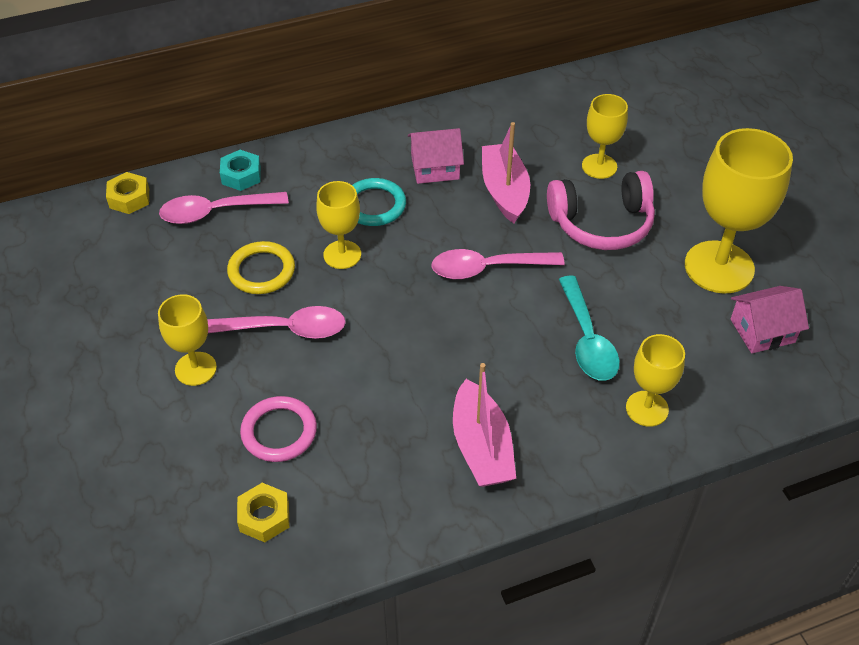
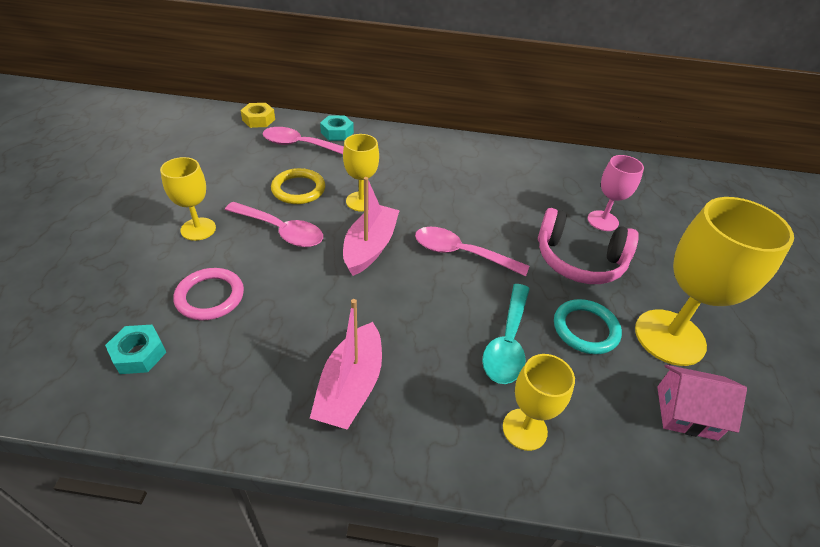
camera: 25 degrees right, 5 degrees down
(264, 517) = (139, 354): yellow nut -> turquoise nut
(374, 205) = (409, 181): turquoise ring -> turquoise ring (585, 329)
(435, 168) = (472, 175): pink house -> none
(504, 191) = (513, 208): pink boat -> pink boat (370, 247)
(599, 166) = (602, 221): yellow goblet -> pink goblet

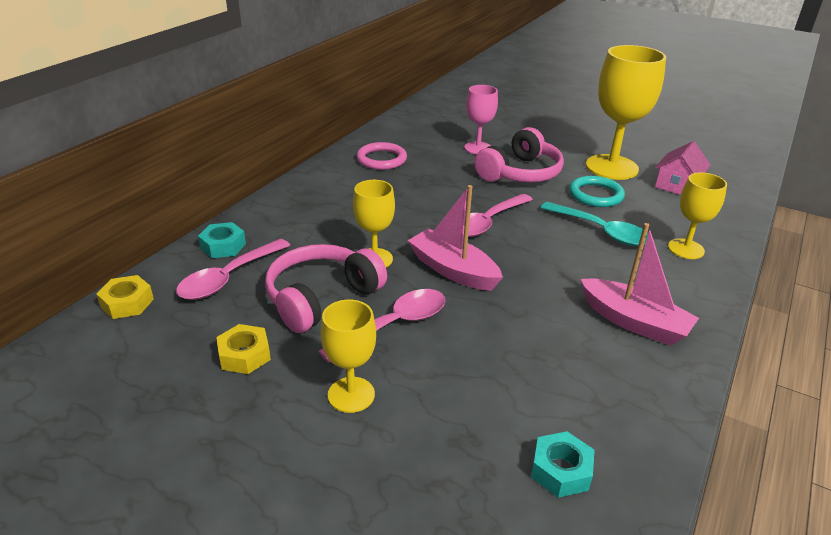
camera: 65 degrees left, 10 degrees down
(210, 296) = (485, 398): pink ring -> pink ring (381, 159)
(224, 175) = (244, 355): none -> yellow nut
(298, 189) = (321, 298): yellow ring -> pink headphones

